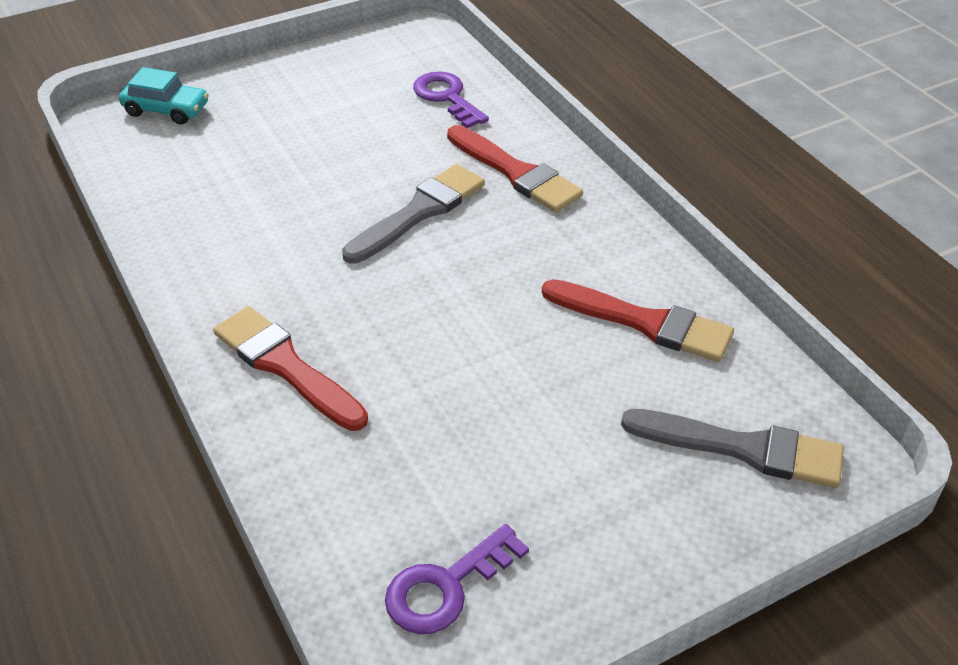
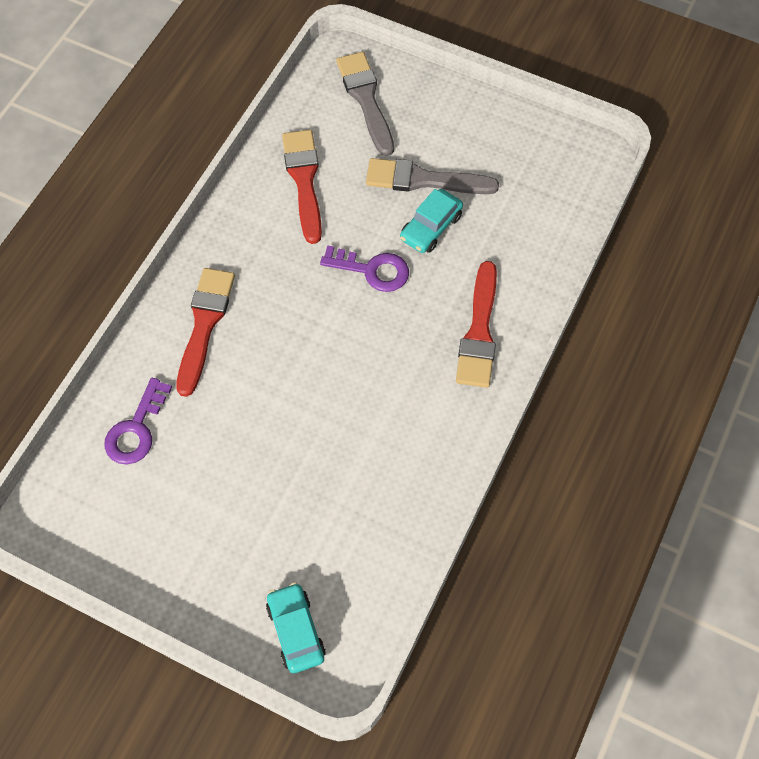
camera: 125 degrees left, 20 degrees up
(419, 212) = (290, 355): grey brush -> grey brush (423, 180)
(446, 587) = (545, 171): purple key -> purple key (372, 270)
(469, 402) = (431, 227): none -> turquoise car

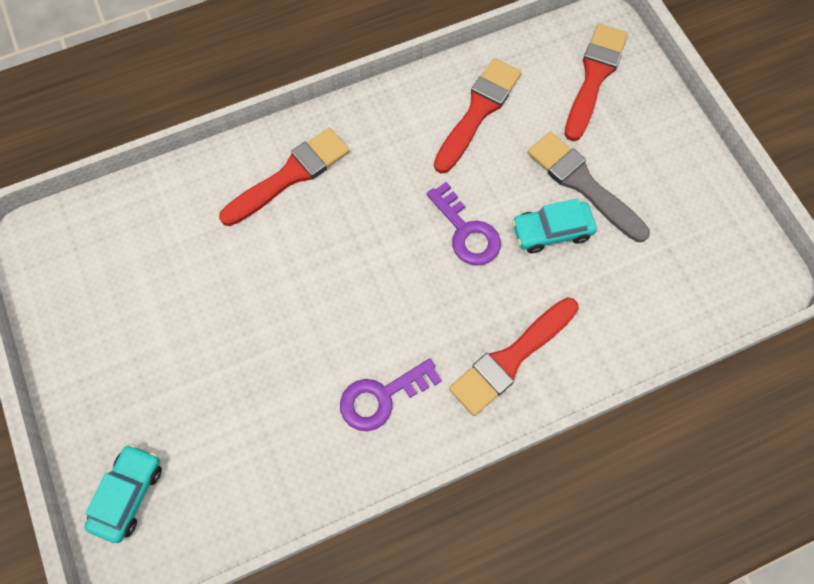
camera: 40 degrees right, 5 degrees up
(136, 429) = (164, 222): purple key -> purple key (382, 397)
(366, 99) = (594, 77): grey brush -> red brush

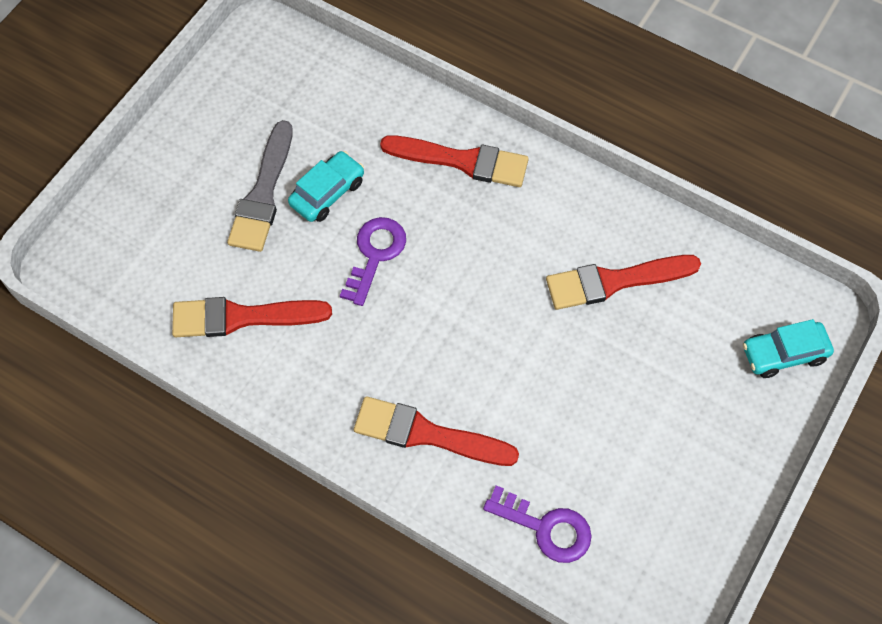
camera: 125 degrees left, 5 degrees down
(382, 397) = (564, 229): purple key -> purple key (546, 527)
(551, 231) = (327, 192): turquoise car -> turquoise car turned 90 degrees counterclockwise
(594, 77) = (136, 243): red brush -> red brush (614, 281)

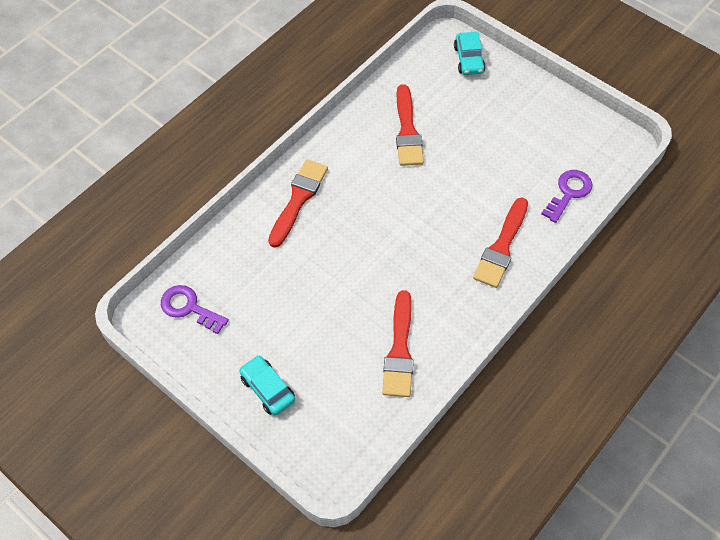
camera: 80 degrees left, 5 degrees down
(263, 194) = (298, 327): grey brush -> none
(327, 192) = (306, 285): turquoise car -> turquoise car (267, 389)
(375, 254) = (363, 261): purple key -> purple key (189, 308)

